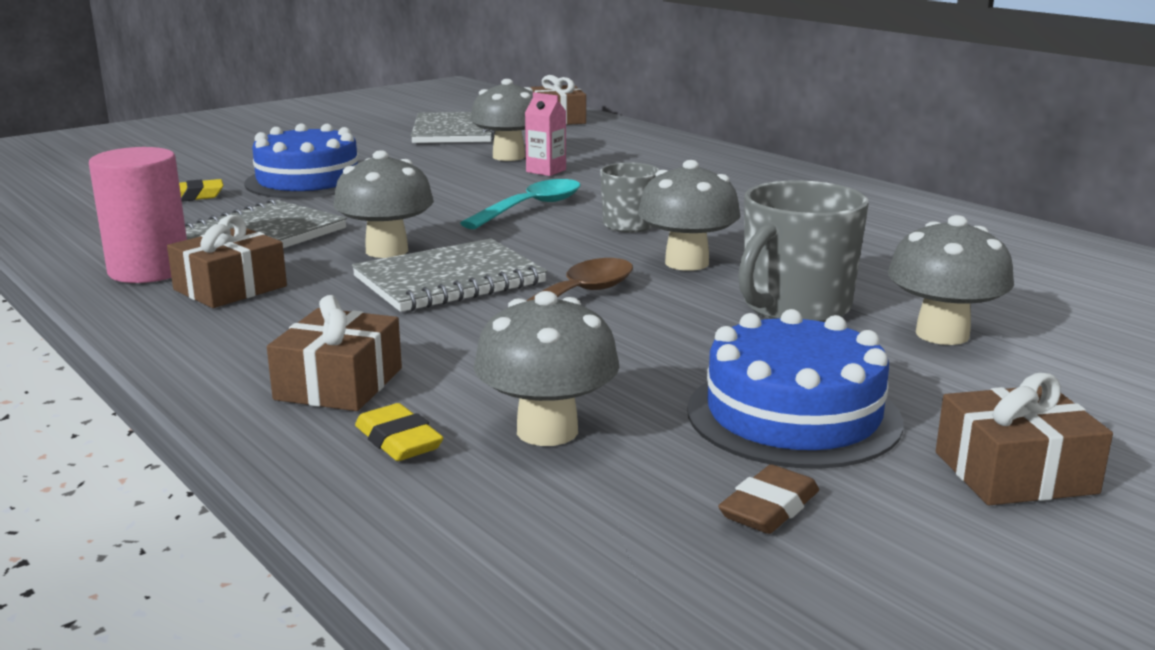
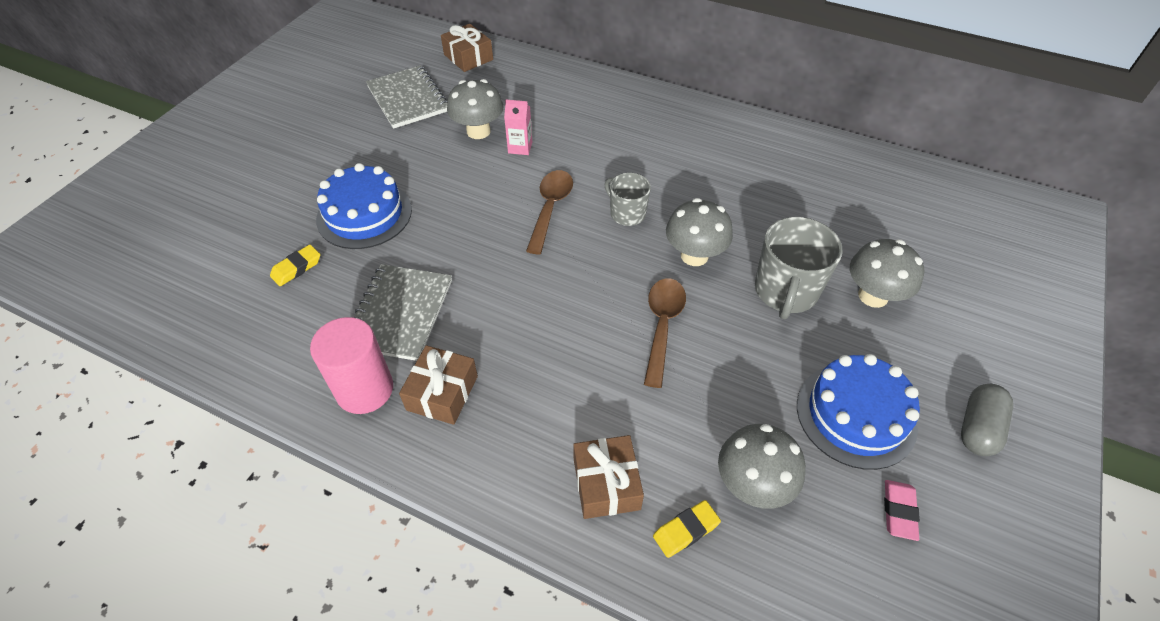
camera: 25 degrees left, 30 degrees up
(387, 251) = (503, 303): grey mushroom -> none
(398, 441) = (686, 530): yellow eraser -> yellow eraser turned 60 degrees counterclockwise
(449, 280) = (573, 329): grey notebook -> none
(531, 208) = (550, 208): turquoise spoon -> brown spoon
(769, 508) = (899, 511): brown eraser -> pink eraser
(1015, 473) = (978, 428): brown gift -> grey capsule

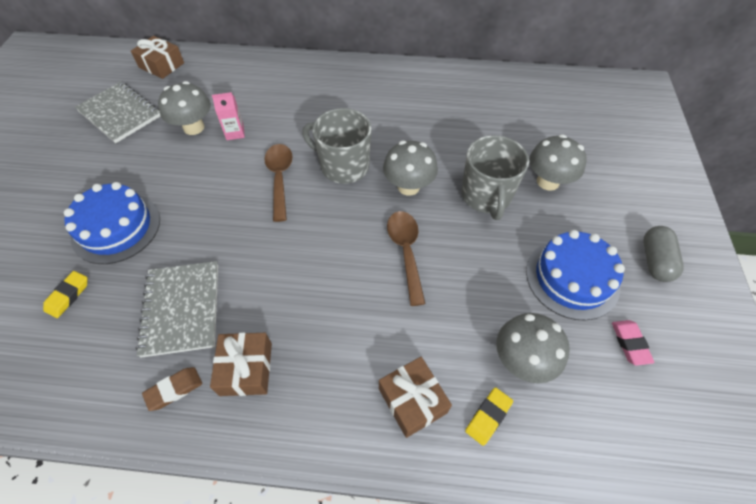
camera: 20 degrees left, 5 degrees up
(365, 390) = (174, 389): pink cylinder -> brown eraser
(627, 213) = (343, 166): grey mug -> grey mug, size x1.64

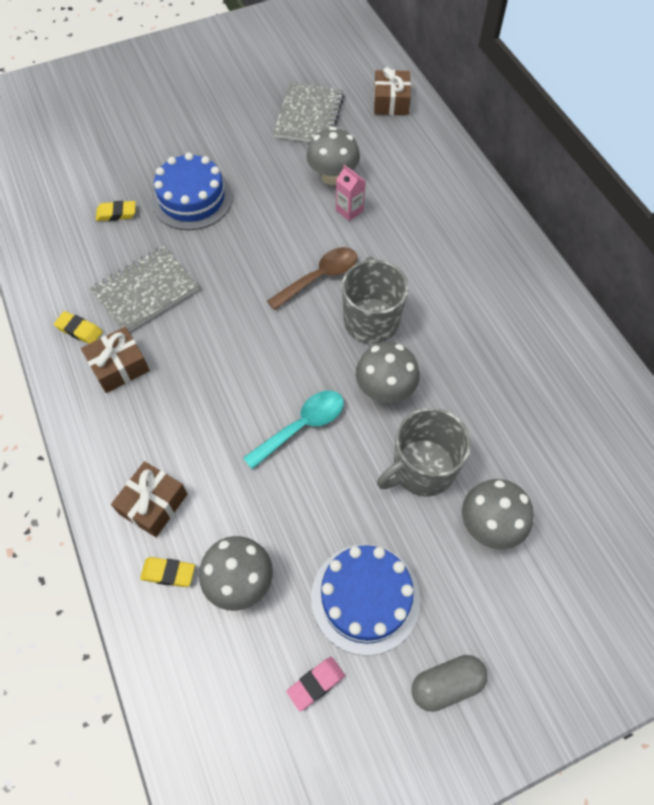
camera: 60 degrees right, 5 degrees up
(174, 389) = (79, 330): brown eraser -> yellow eraser
(406, 252) = (302, 426): brown spoon -> turquoise spoon

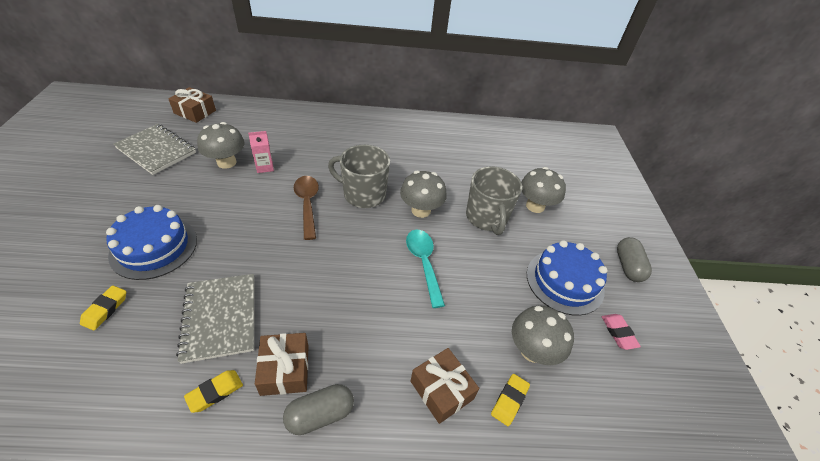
camera: 70 degrees left, 15 degrees down
(90, 414) = (320, 414): none -> grey capsule

